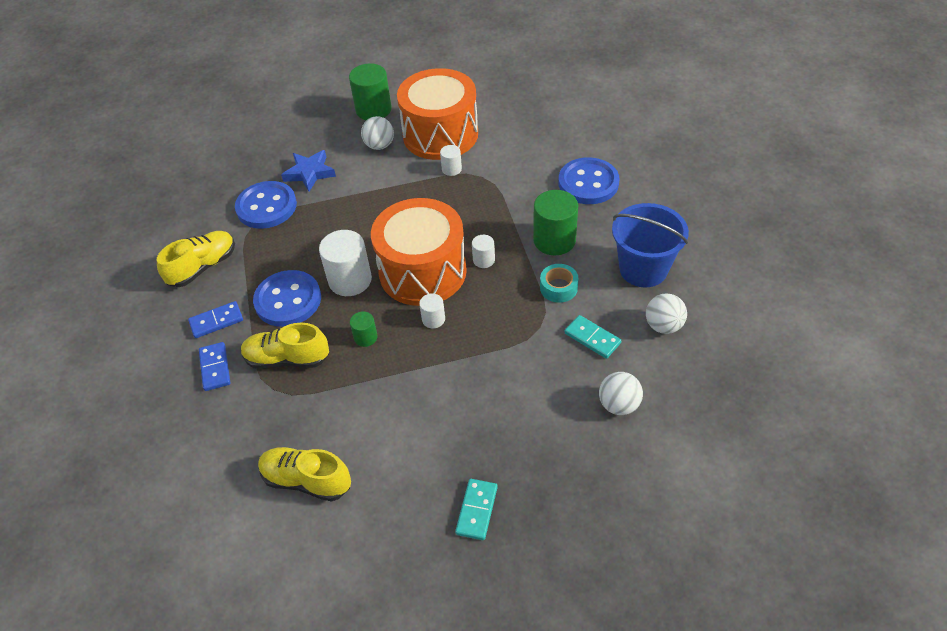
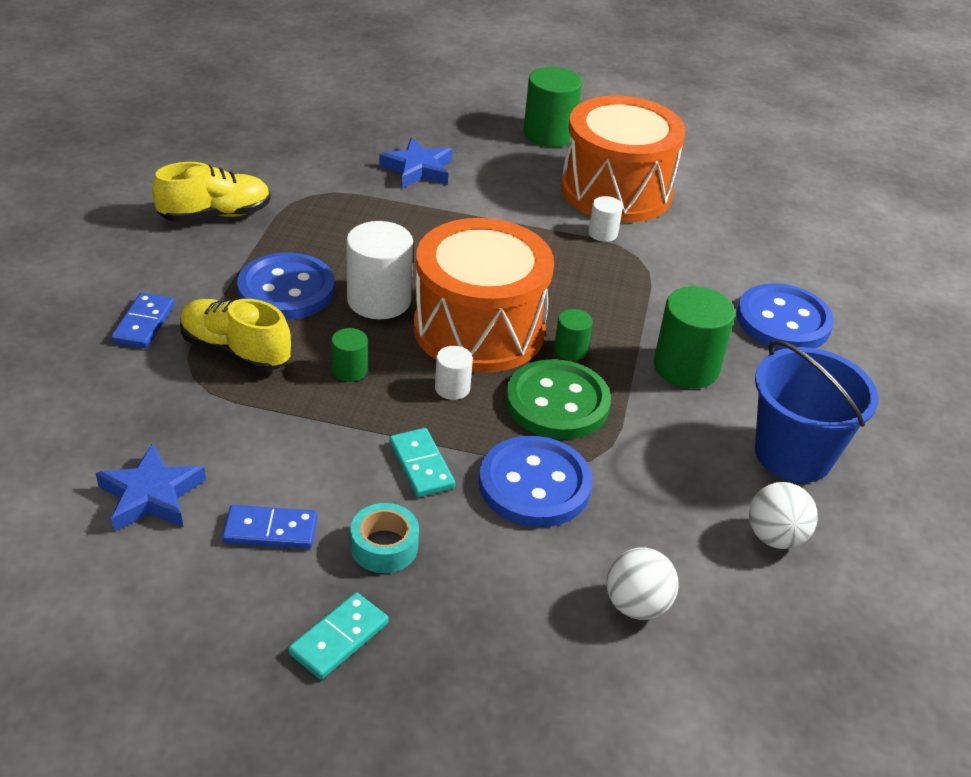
camera: 20 degrees right, 10 degrees down
(216, 321) = (185, 276): blue domino -> blue domino (270, 530)
(266, 207) = (338, 184): blue button -> blue button (534, 485)
(307, 480) = (151, 495): yellow shoe -> blue star
(379, 145) = (527, 173): white ball -> none
(484, 260) = (570, 350): white cylinder -> green cylinder
(498, 299) = (557, 403): none -> green button
(558, 288) = (651, 425): turquoise tape -> turquoise tape (384, 546)
(592, 338) = (656, 506): turquoise domino -> turquoise domino (421, 465)

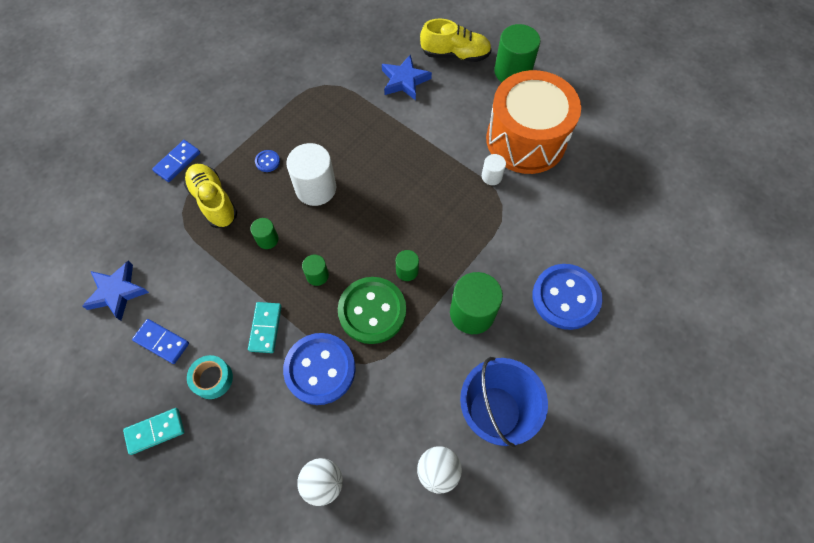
camera: 30 degrees right, 25 degrees up
(215, 215) = (261, 85): yellow shoe -> yellow shoe (455, 54)
(286, 290) = (267, 161): blue button -> blue button, size x0.40
(452, 388) = (317, 275): white cylinder -> green cylinder
(479, 329) = (361, 233): orange drum -> none

